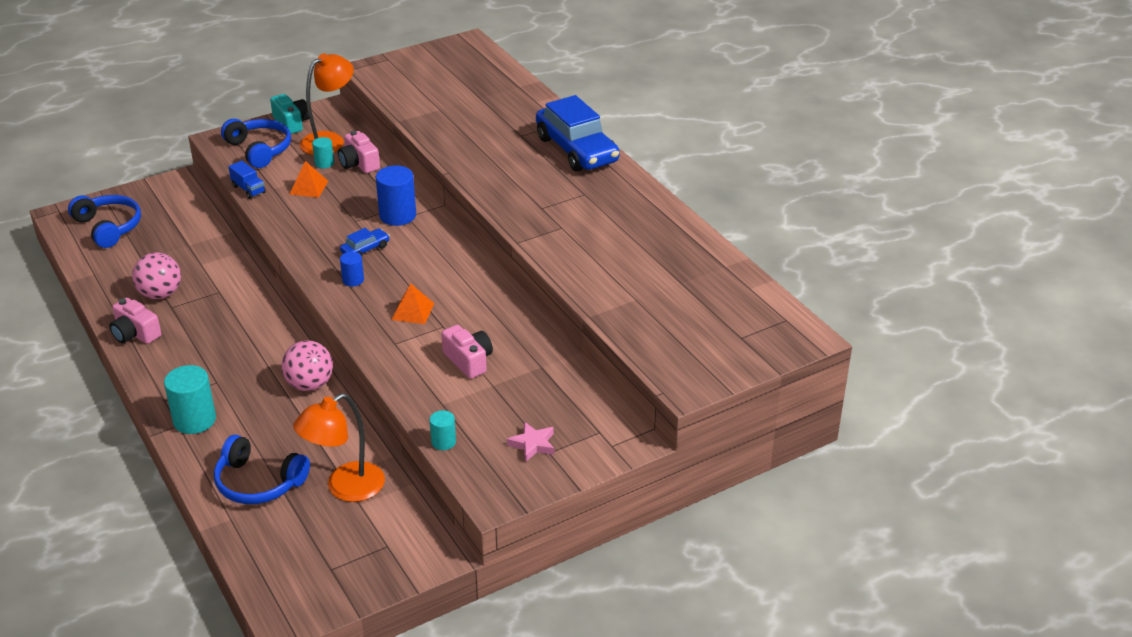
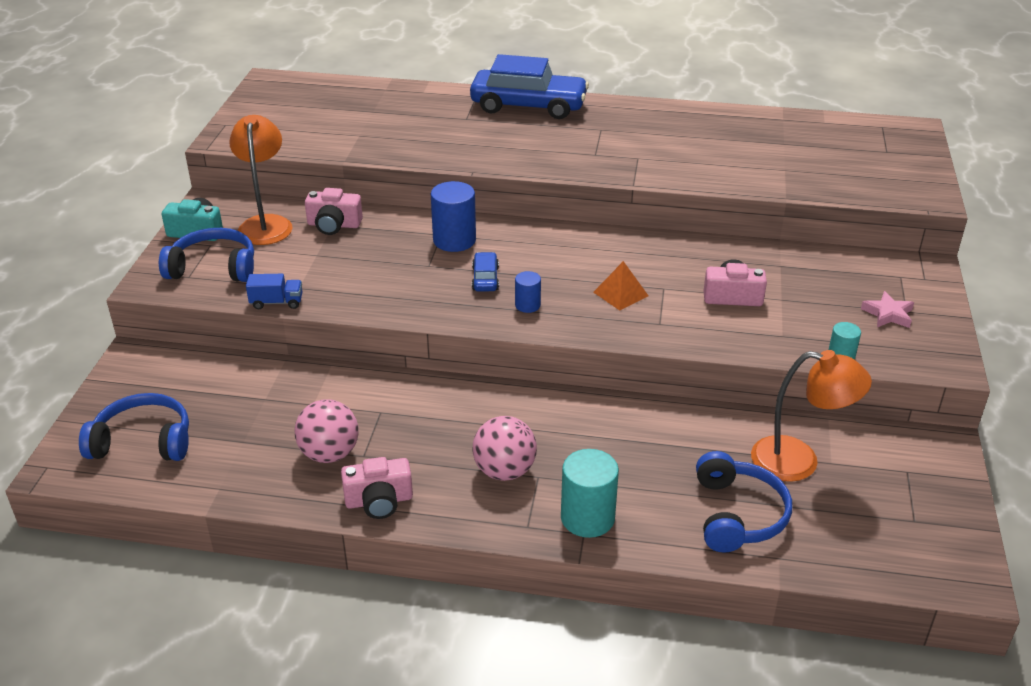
camera: 50 degrees left, 0 degrees up
(258, 483) = (738, 514): blue headphones -> blue headphones turned 60 degrees counterclockwise
(308, 187) = (330, 267): orange pyramid -> none
(310, 385) = (613, 417): pink ball -> pink ball (504, 471)
(324, 163) = (302, 242): turquoise cylinder -> none
(345, 488) = (799, 461): orange lamp -> orange lamp turned 75 degrees counterclockwise

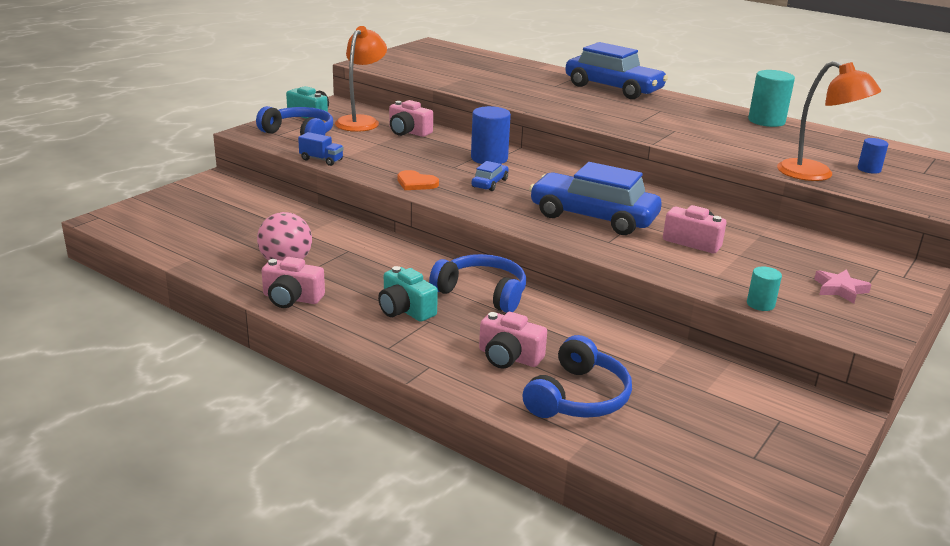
camera: 25 degrees right, 10 degrees down
(143, 441) = (171, 221): blue headphones -> blue headphones (482, 293)
(410, 304) = (416, 183): none -> orange heart
(504, 471) = (405, 310): pink ball -> turquoise camera
(527, 305) = (507, 205): blue cylinder -> blue cylinder (869, 169)
(587, 518) = (442, 358): turquoise cylinder -> turquoise cylinder (766, 121)
(621, 294) = (593, 217): orange pyramid -> blue car
(645, 492) = (509, 357): none -> pink camera
(799, 461) = (673, 380): orange lamp -> orange lamp (816, 174)

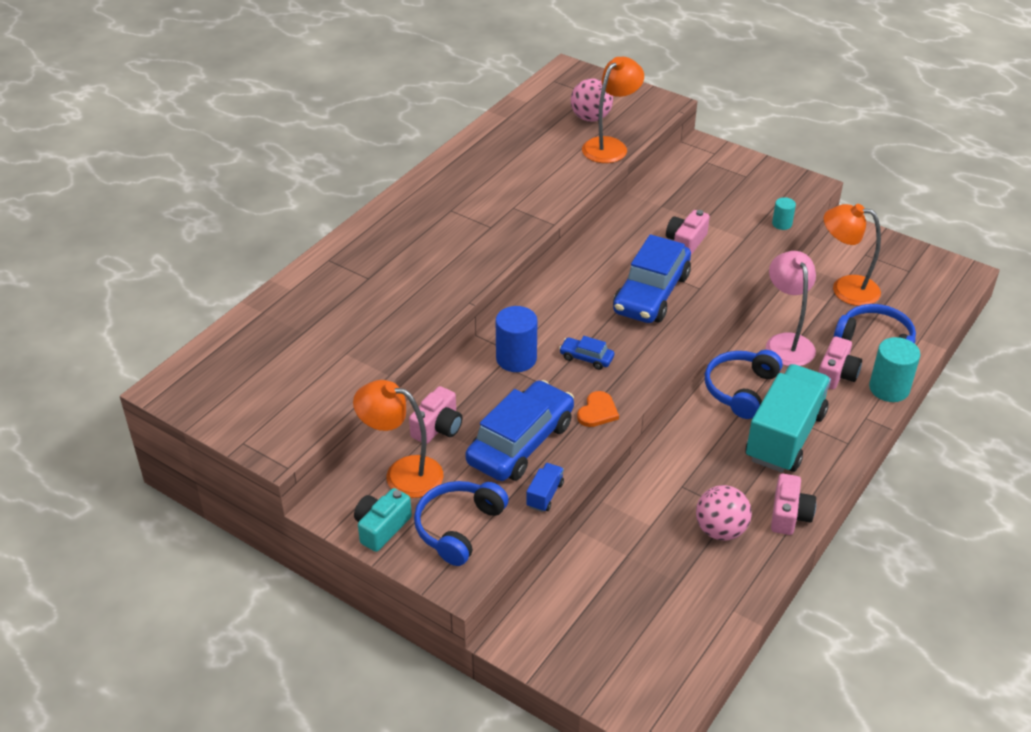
camera: 90 degrees left, 15 degrees up
(405, 310) = (785, 436): turquoise camera -> turquoise truck
(566, 330) = (786, 342): none -> pink lamp
(613, 88) = (375, 235): blue car -> blue car (521, 443)
(689, 390) = (845, 288): none -> orange lamp
(766, 121) = (473, 149): turquoise cylinder -> turquoise cylinder (889, 388)
(840, 289) = (745, 185): pink star -> none
(869, 169) = (590, 118): blue cylinder -> pink ball

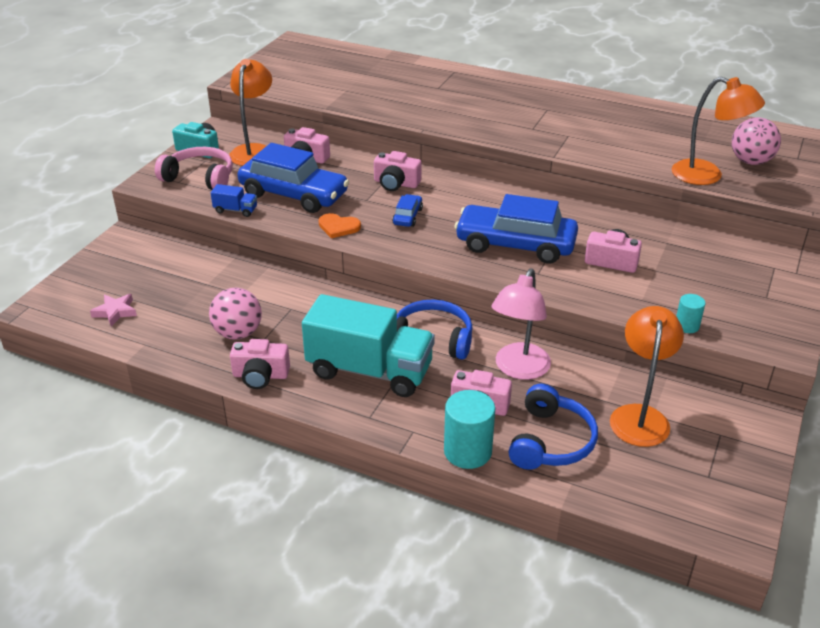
camera: 80 degrees right, 5 degrees down
(458, 527) = (200, 178): blue headphones -> pink headphones
(516, 359) = (396, 183): blue cylinder -> pink camera
(671, 640) = (115, 312): none -> pink star
(786, 342) = (518, 369): pink lamp -> pink lamp turned 135 degrees clockwise

